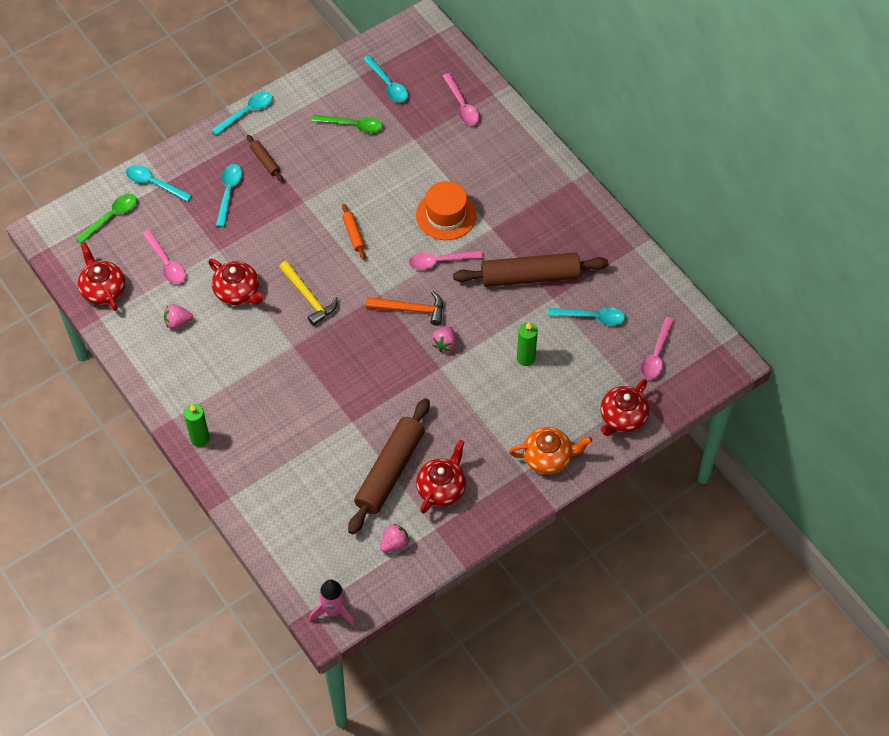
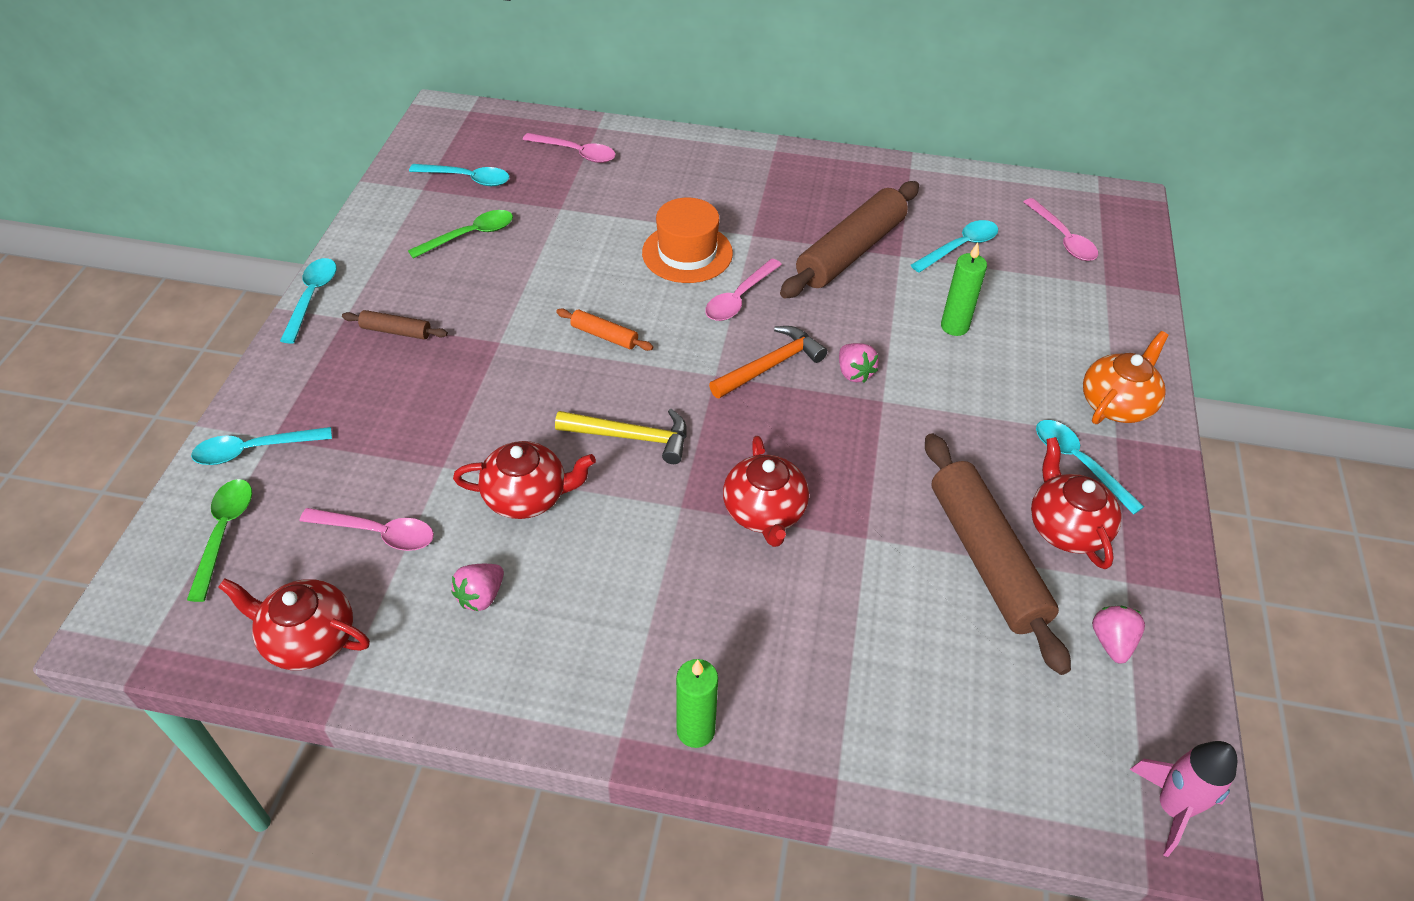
camera: 45 degrees left, 10 degrees down
(229, 192) = (382, 393): turquoise spoon -> turquoise spoon (1077, 462)
(622, 417) = (1120, 313): red teapot -> red teapot (764, 512)

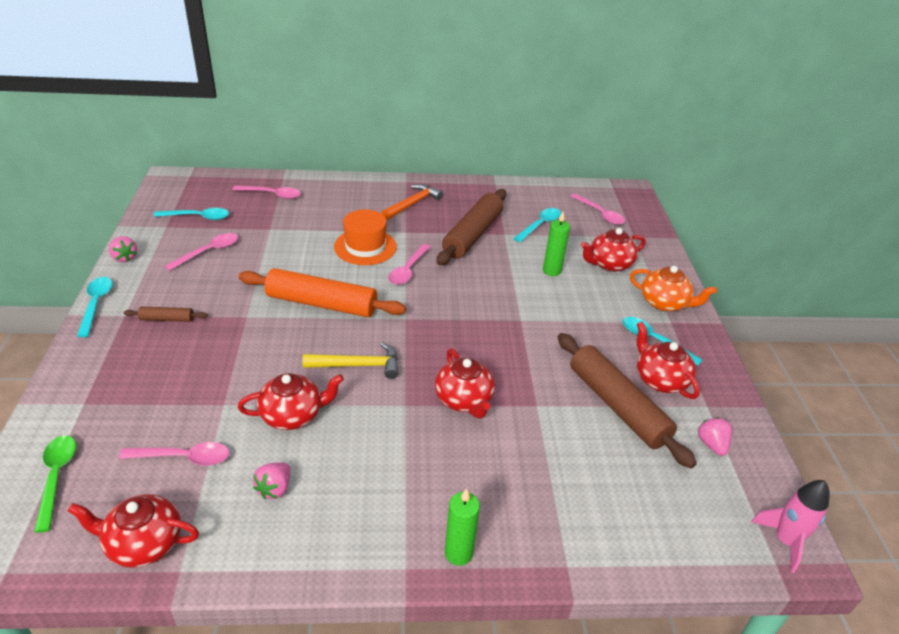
camera: 15 degrees left, 10 degrees down
(253, 450) = (69, 414): turquoise spoon -> none
(470, 235) = (209, 252): green spoon -> pink spoon
(604, 336) = (321, 304): orange rolling pin -> orange rolling pin, size x2.23
(770, 365) = (441, 308): orange hammer -> orange hammer (412, 203)
(854, 373) = (497, 306): pink strawberry -> pink strawberry (124, 258)
(1049, 326) = (609, 264): none -> red teapot
(1116, 404) = (664, 303): orange teapot -> orange teapot turned 90 degrees clockwise

